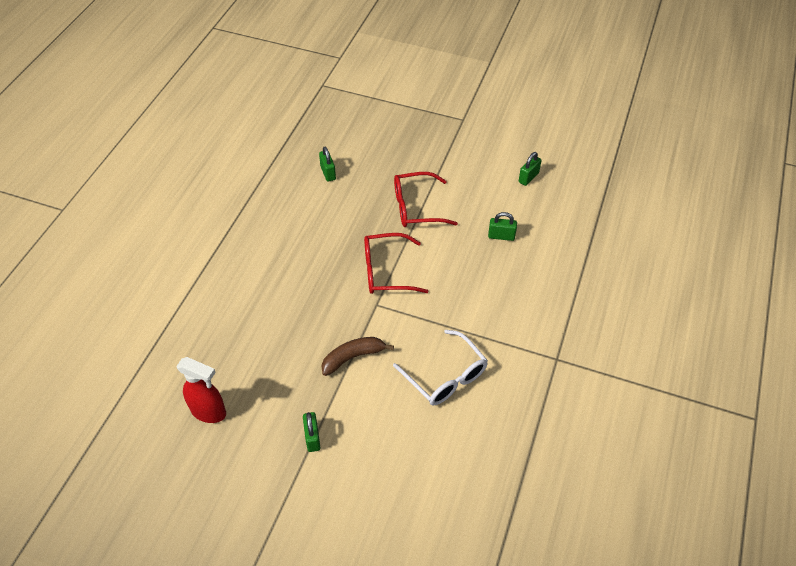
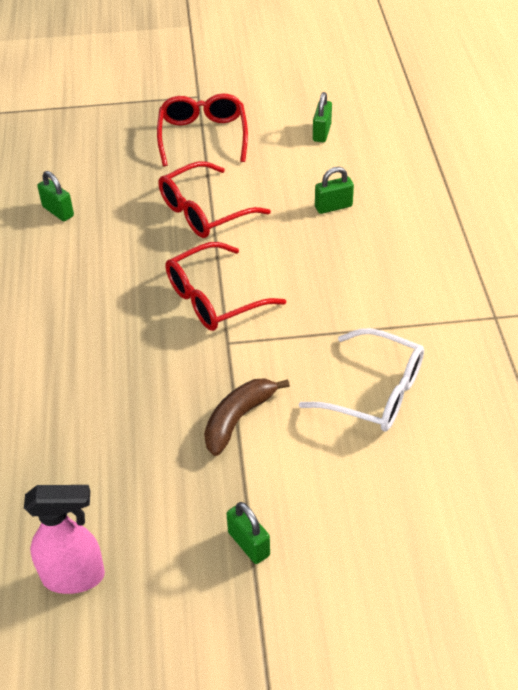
camera: 25 degrees left, 5 degrees down
(209, 412) = (74, 576): red spray bottle -> pink spray bottle
(448, 151) = (203, 136): none -> red glasses

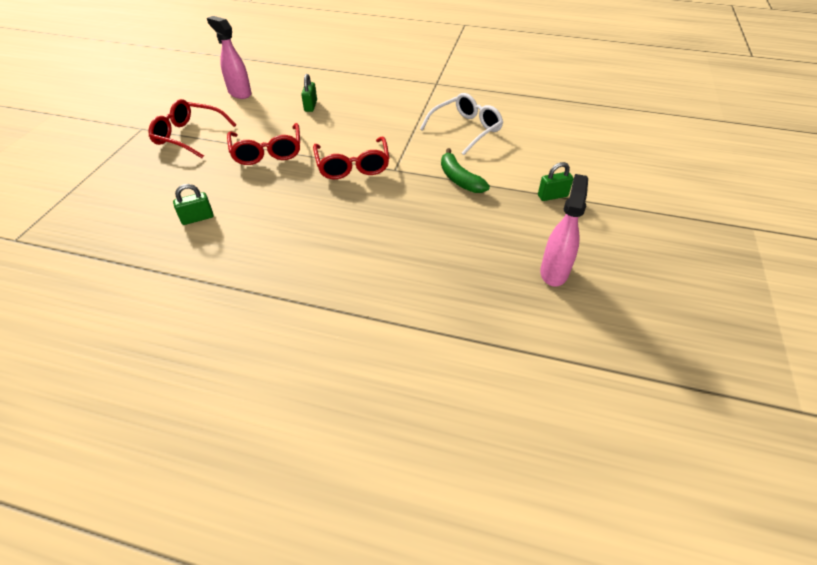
camera: 70 degrees left, 0 degrees up
(238, 419) = (459, 179): brown banana -> green banana
(322, 132) = (239, 93): green padlock -> pink spray bottle

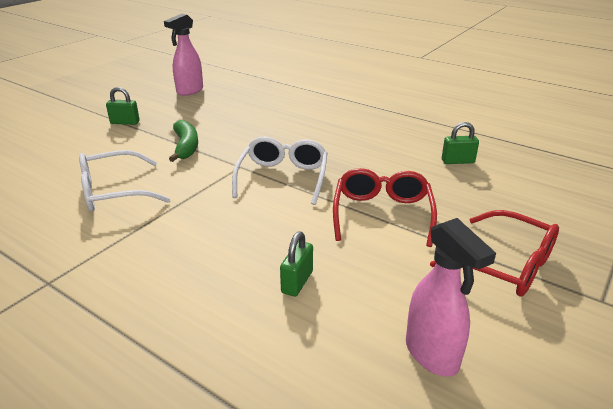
camera: 160 degrees left, 15 degrees down
(353, 166) = (283, 177): red glasses -> white glasses

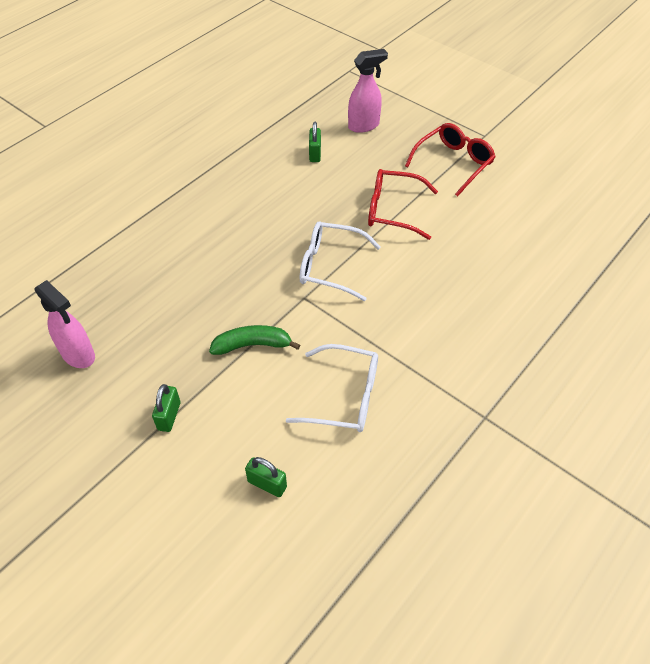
camera: 85 degrees left, 20 degrees up
(113, 192) = (345, 397): white glasses -> white glasses turned 60 degrees counterclockwise
(297, 282) = (475, 264): green padlock -> green padlock (267, 484)
(432, 355) = (534, 211): pink spray bottle -> pink spray bottle (364, 126)

